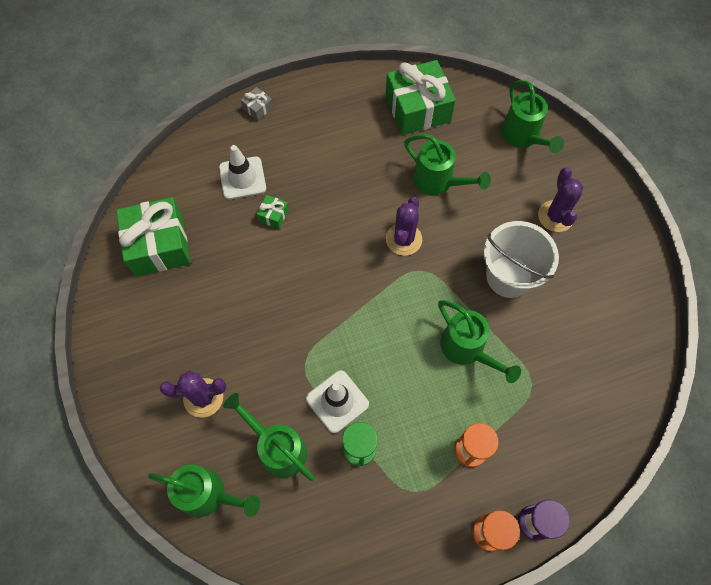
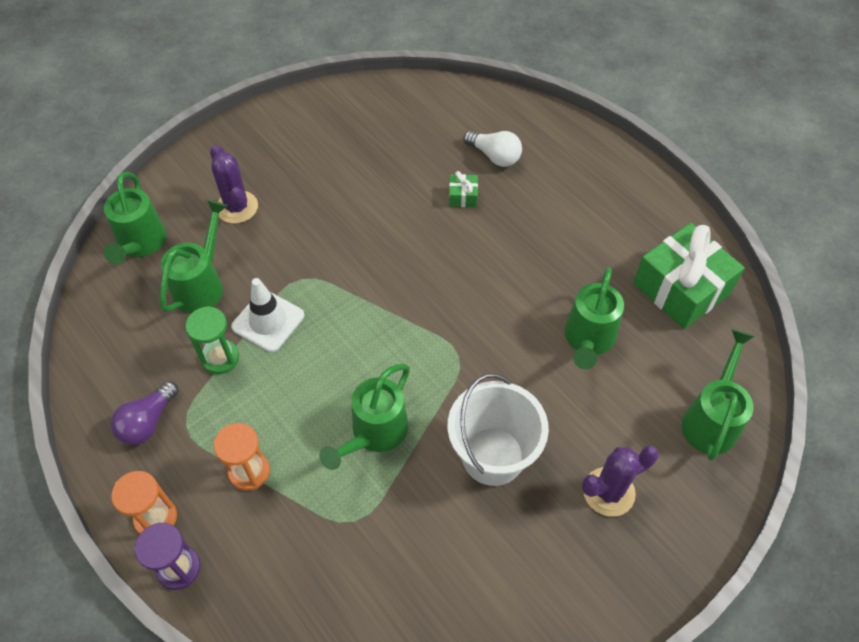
camera: 70 degrees right, 10 degrees down
(159, 245) = (385, 118): green gift -> none
(242, 178) = (494, 156): white traffic cone -> white light bulb
(258, 108) = (588, 140): grey gift -> none
(400, 523) = (148, 422): none -> purple light bulb
(403, 239) = (491, 326): purple cactus -> none
(523, 136) = (711, 420): green watering can -> green watering can turned 150 degrees clockwise

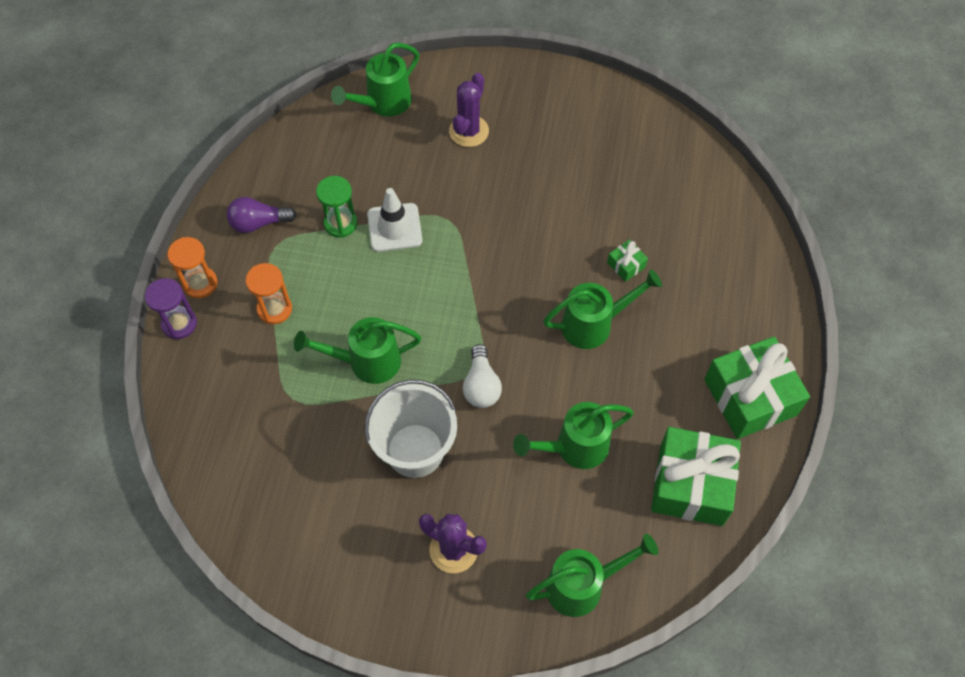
camera: 50 degrees right, 5 degrees up
(202, 285) = (386, 165): green watering can -> green watering can (594, 324)
(494, 156) = (689, 257): white light bulb -> white light bulb (481, 385)
(640, 204) = (750, 397): none -> green gift

